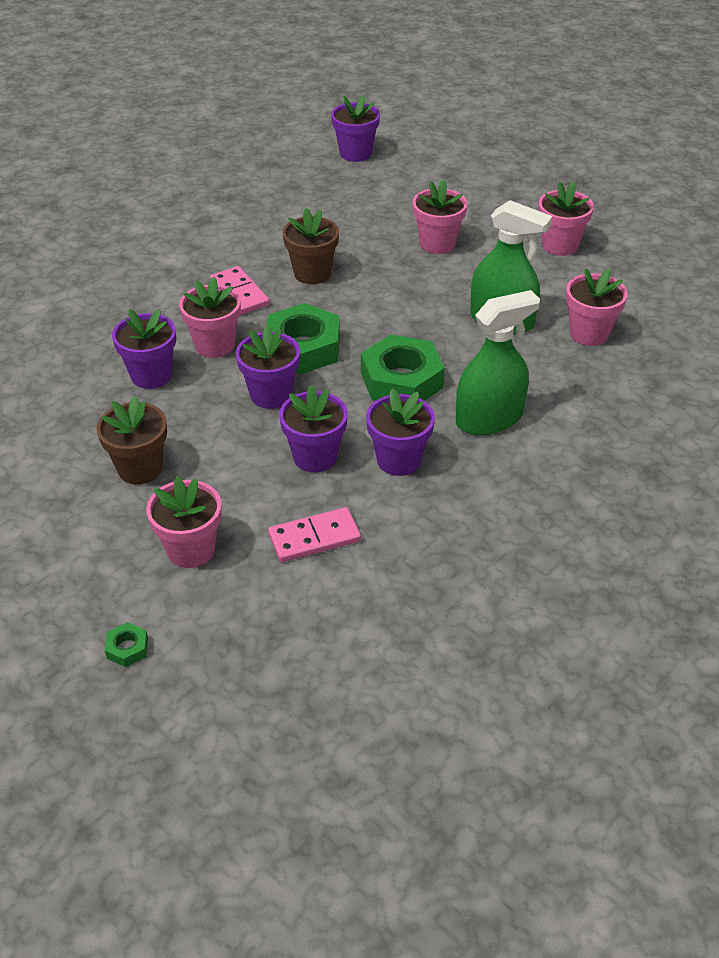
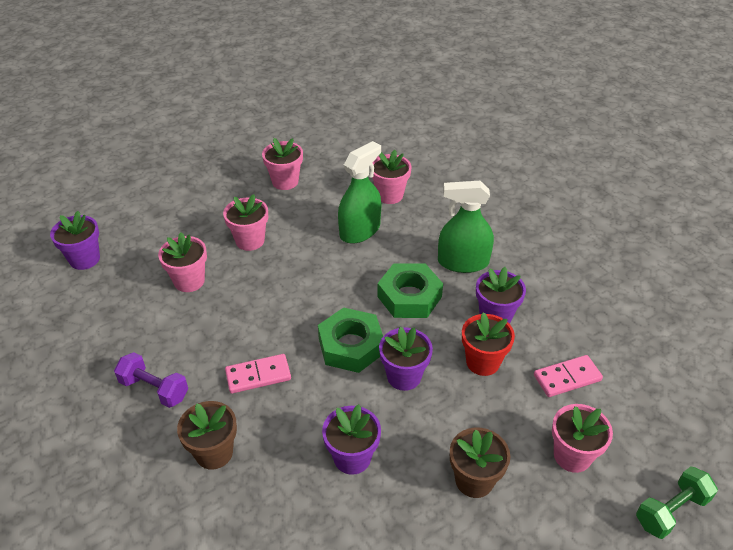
camera: 75 degrees left, 0 degrees up
(127, 648) = (671, 511): green nut -> green dumbbell
(203, 237) = (154, 389): none -> purple dumbbell
(215, 345) = (326, 404): pink flower pot -> pink flower pot (189, 281)
(312, 273) = (252, 322): brown flower pot -> brown flower pot (214, 453)
(314, 538) = (567, 378): pink domino -> pink domino turned 75 degrees clockwise
(315, 457) = (483, 362): purple flower pot -> red flower pot
(489, 418) = (463, 262): green spray bottle -> green spray bottle turned 75 degrees counterclockwise

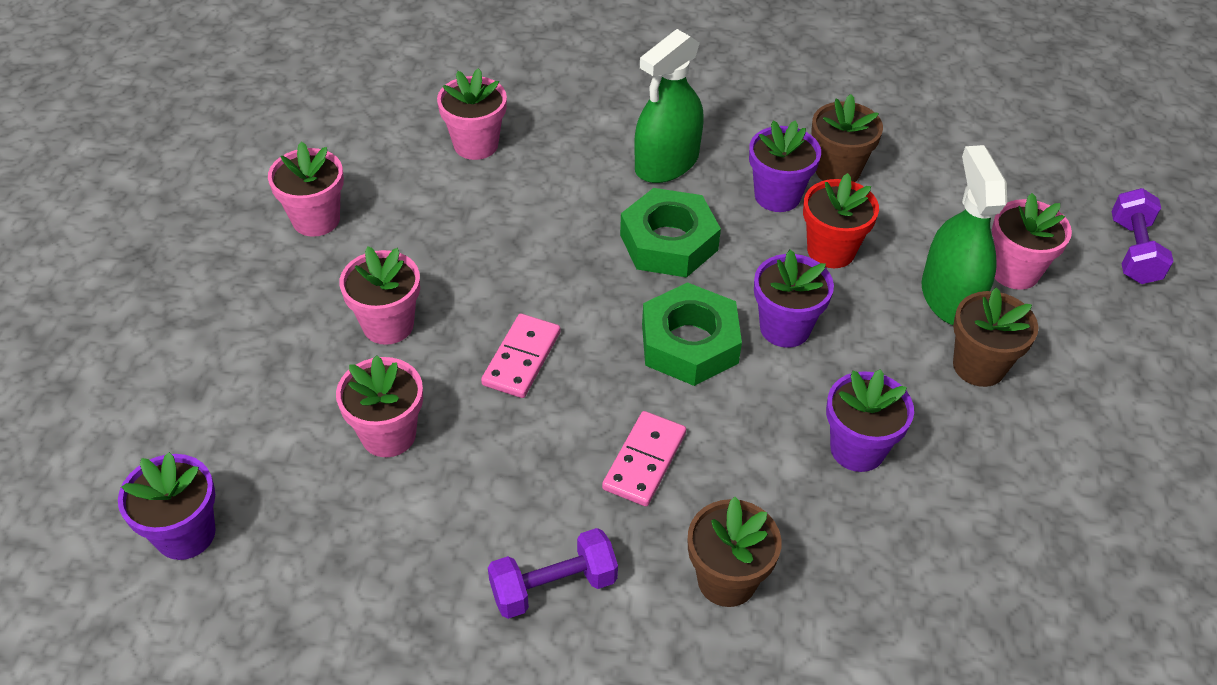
camera: 50 degrees left, 5 degrees up
(360, 230) = (505, 211): green spray bottle -> green spray bottle (949, 297)
(547, 329) = (837, 170): none -> brown flower pot
(567, 378) = (916, 204): pink domino -> pink domino (522, 358)
(671, 511) = (1133, 251): green dumbbell -> purple dumbbell

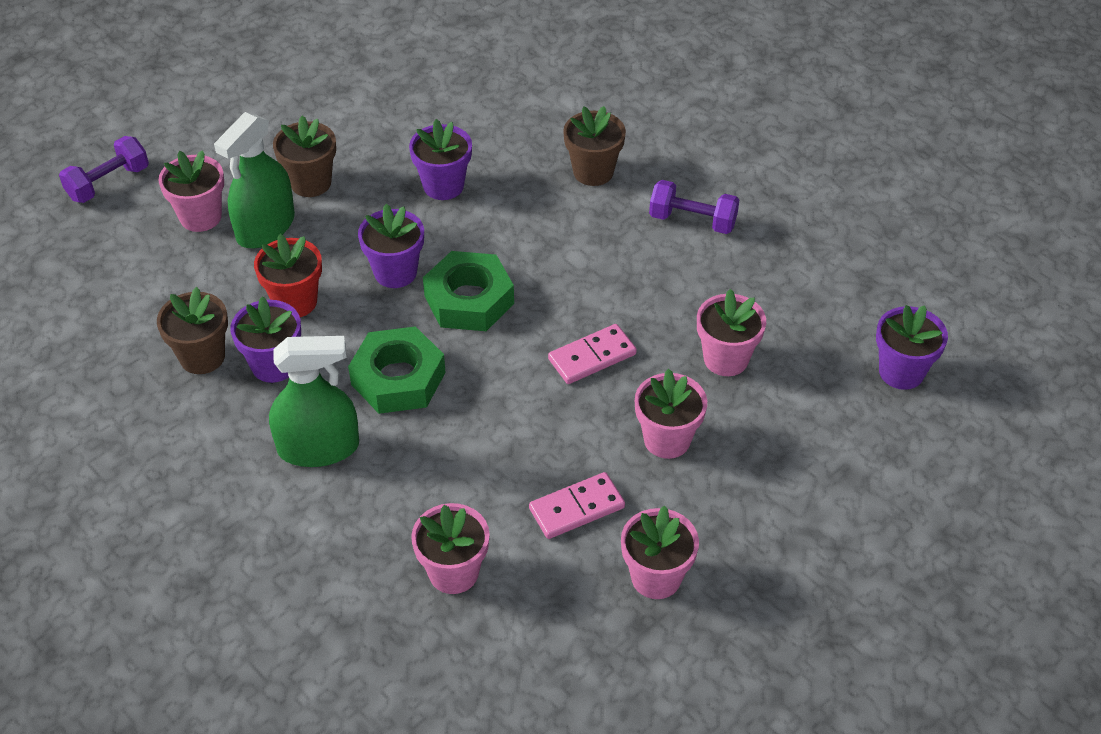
camera: 140 degrees left, 0 degrees up
(644, 461) = (575, 250): pink domino -> pink domino (576, 508)

